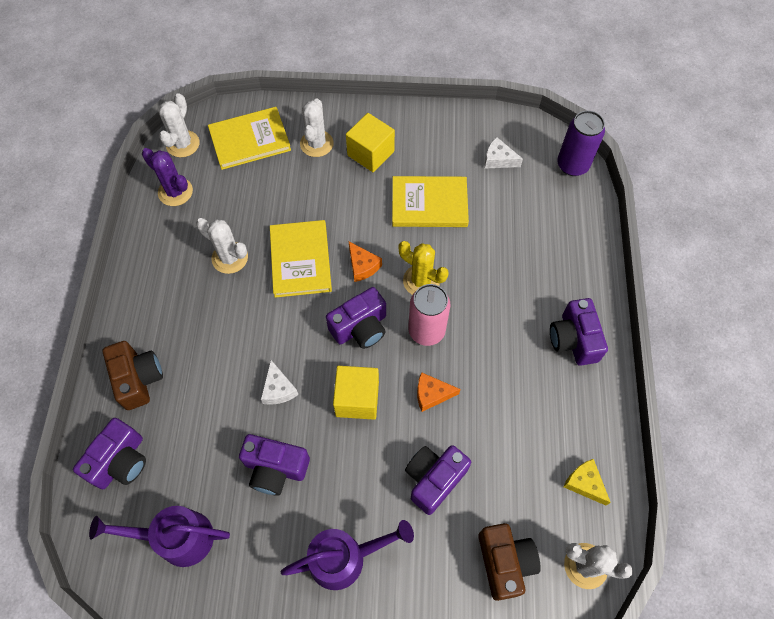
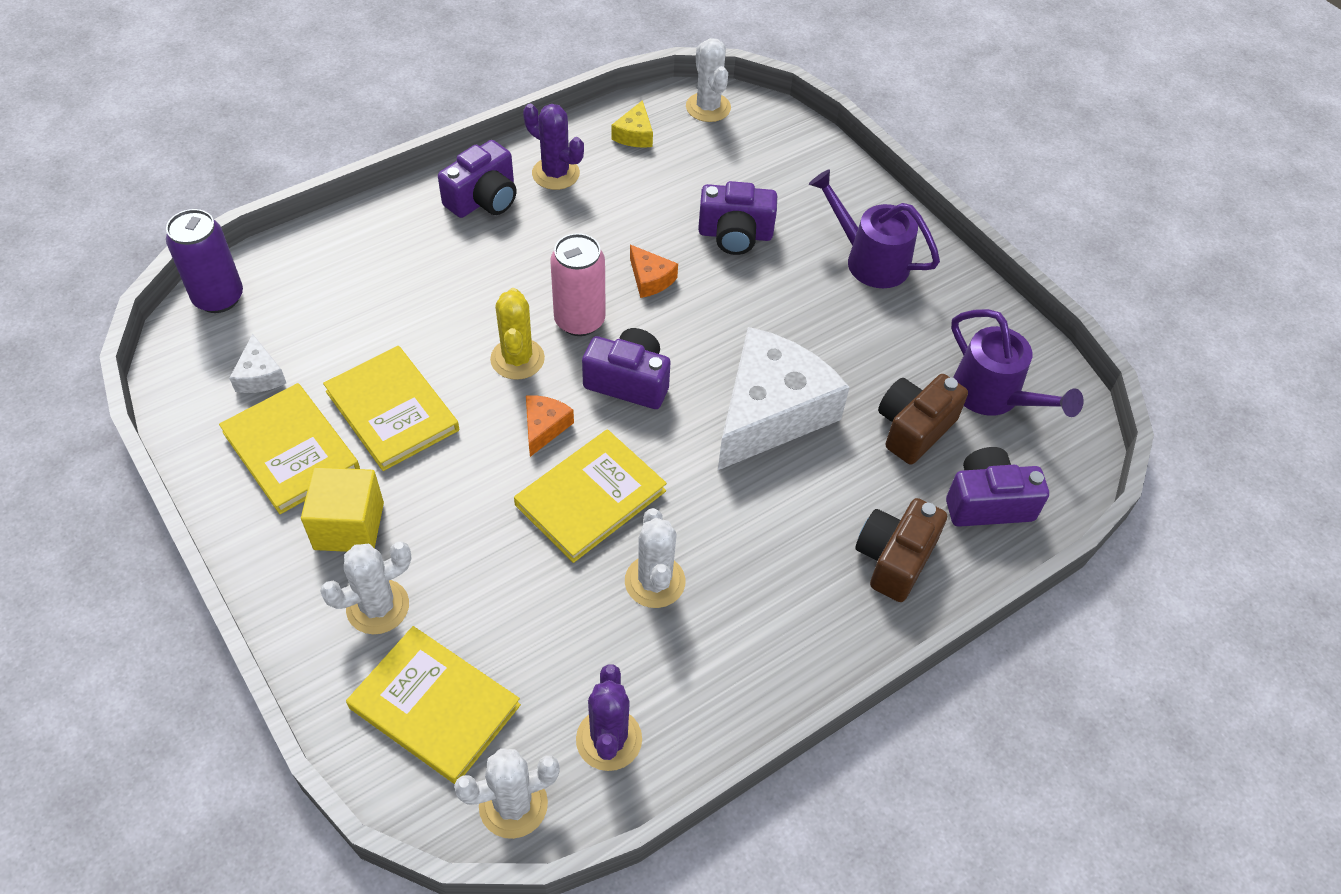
camera: 130 degrees left, 10 degrees down
(275, 468) = (851, 360): purple camera -> none
(278, 389) = (770, 412): white cheese -> white cheese, size x2.41
(357, 399) = (714, 336): yellow cube -> none
(436, 151) = (291, 451): none -> yellow book
(505, 562) = (758, 155): brown camera -> brown camera (914, 428)
(573, 399) = (555, 173): none -> purple cactus

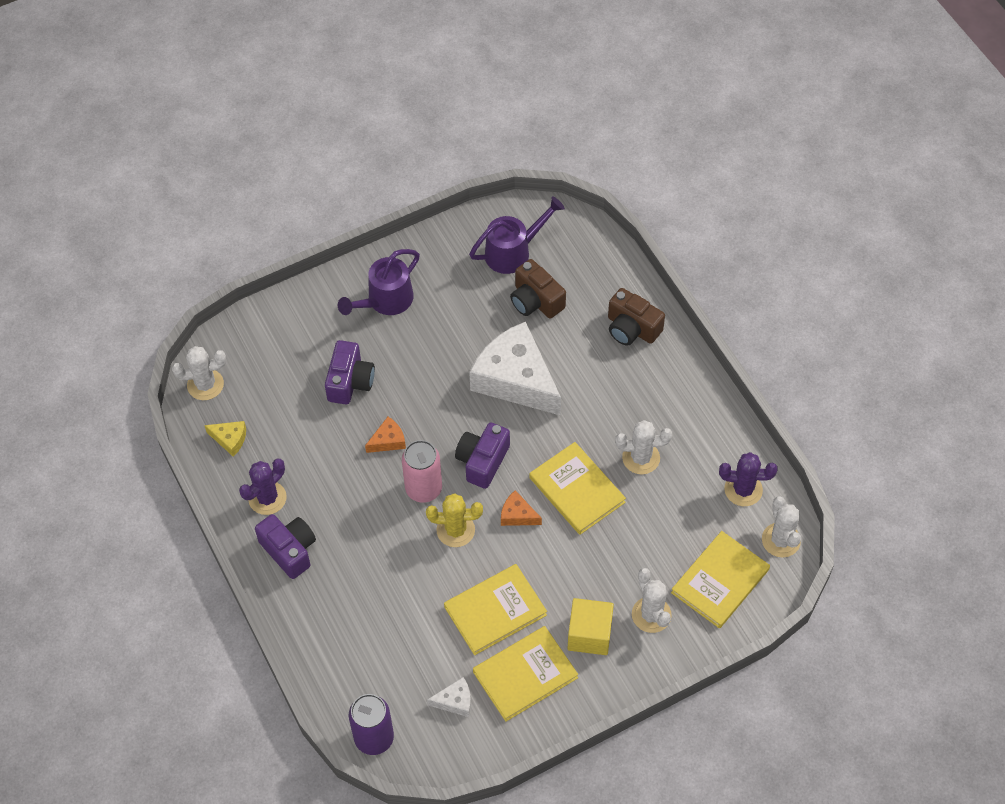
camera: 80 degrees left, 5 degrees up
(987, 502) = (594, 272): purple camera -> none

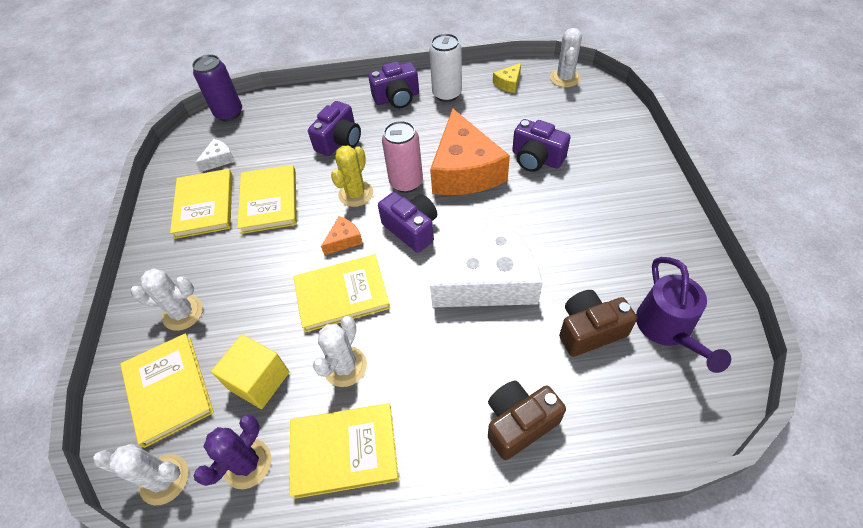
camera: 115 degrees right, 5 degrees down
(267, 498) = (447, 94): purple cactus -> white can
(383, 582) = (339, 141): none -> purple camera
(385, 301) = (621, 200): purple watering can -> none
(388, 440) = (465, 170): orange cheese -> orange cheese, size x2.41
(455, 701) = (219, 159): white cheese -> white cheese turned 150 degrees counterclockwise
(589, 634) = (202, 259): yellow cube -> yellow cube (259, 380)
(703, 430) = (344, 450): none -> yellow book

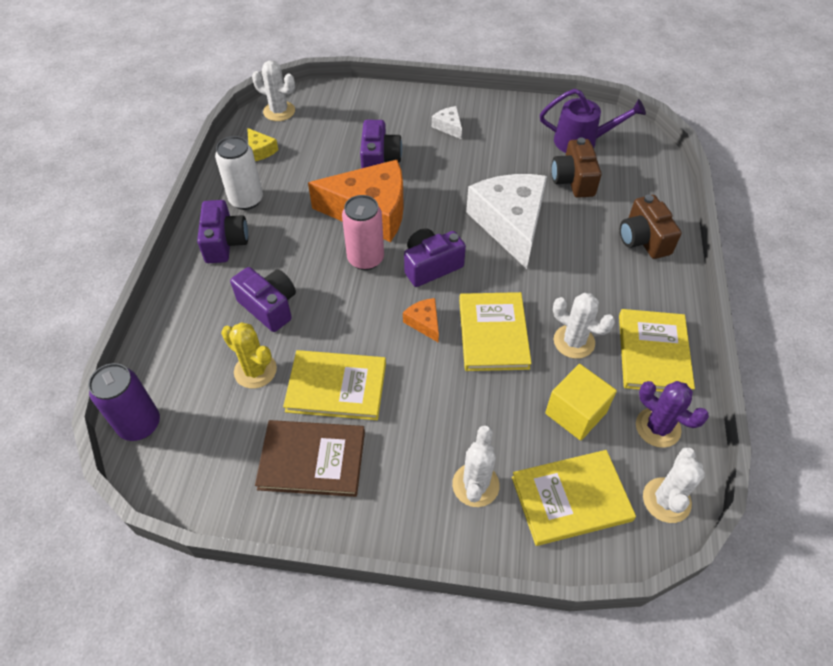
camera: 80 degrees left, 0 degrees up
(204, 205) = (312, 460): yellow book -> brown book
(219, 159) = (232, 440): white cheese -> white cheese (448, 126)
(356, 194) = (362, 303): yellow cactus -> yellow cactus (255, 370)
(536, 158) = (379, 160): purple camera -> purple camera turned 45 degrees counterclockwise

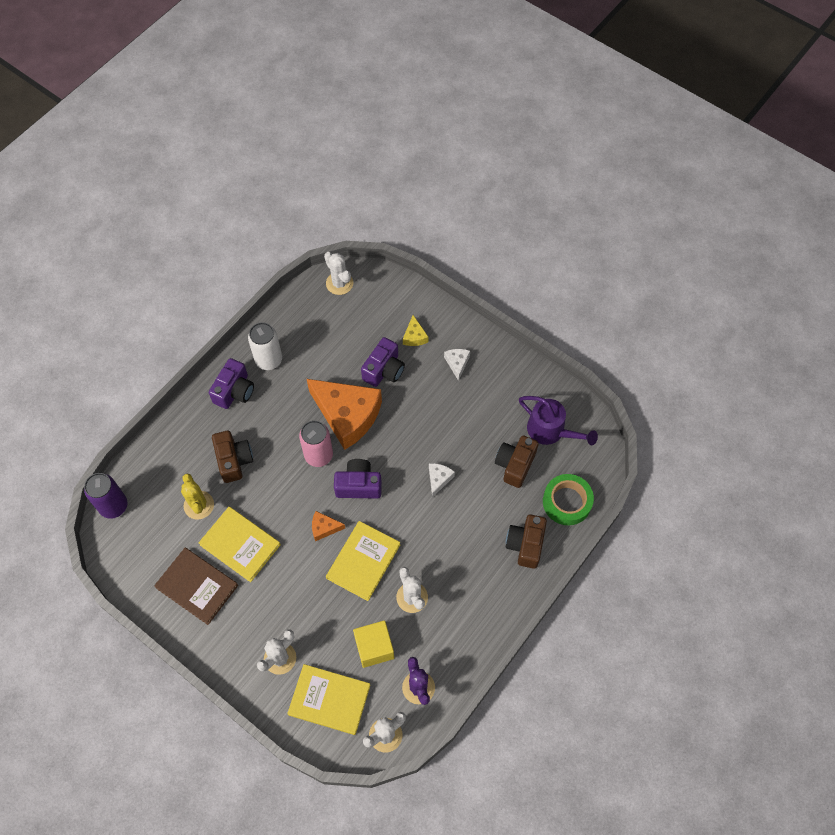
camera: 30 degrees right, 10 degrees up
(260, 150) = (304, 317): yellow cheese -> yellow cheese (414, 336)
(269, 306) = (234, 460): purple camera -> brown camera
(424, 322) = (324, 528): orange cheese -> orange cheese turned 90 degrees counterclockwise
(510, 224) = (438, 479): white cheese -> white cheese, size x0.42
(648, 188) = (567, 502): none -> green tape
(653, 353) = (458, 636): yellow book -> none

